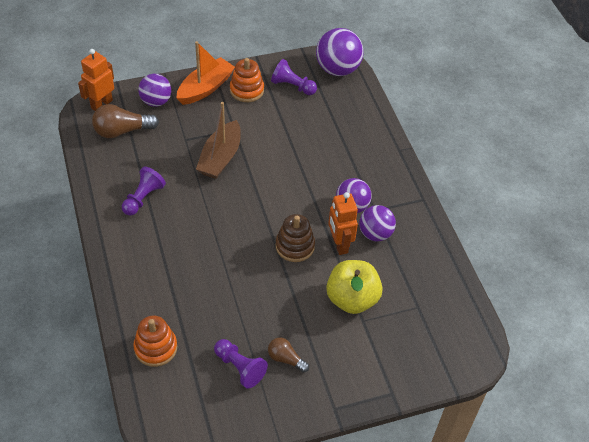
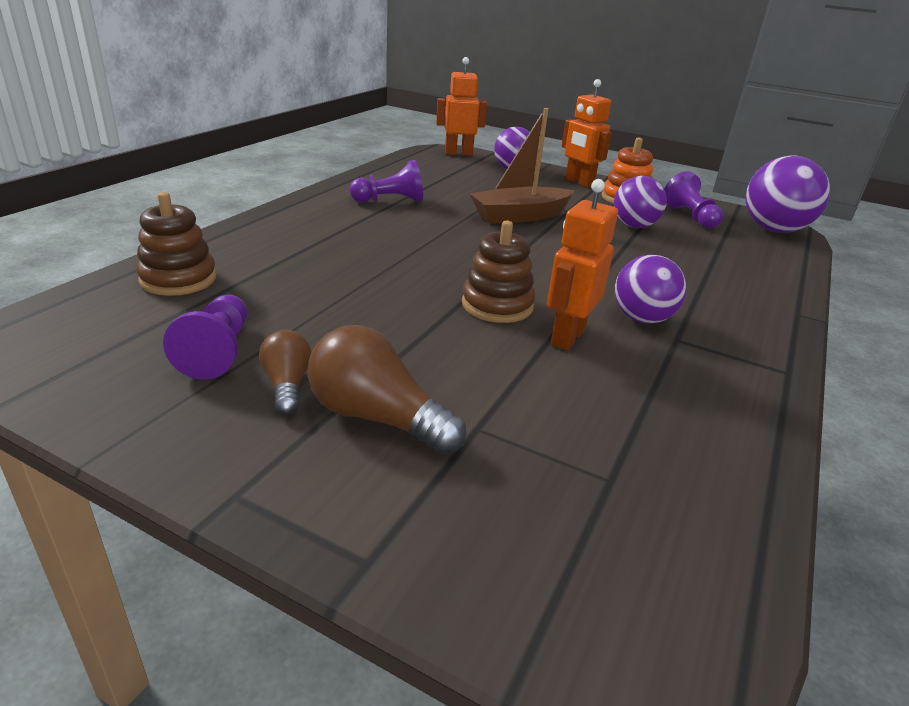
camera: 45 degrees right, 20 degrees down
(122, 131) = (448, 168): brown light bulb -> brown light bulb (377, 417)
(155, 348) = (178, 279): orange stacking toy -> brown stacking toy
(205, 88) = (579, 182): orange boat -> orange robot
(352, 299) = (498, 394): yellow apple -> none
(375, 234) = (645, 358): purple ball -> purple ball (634, 226)

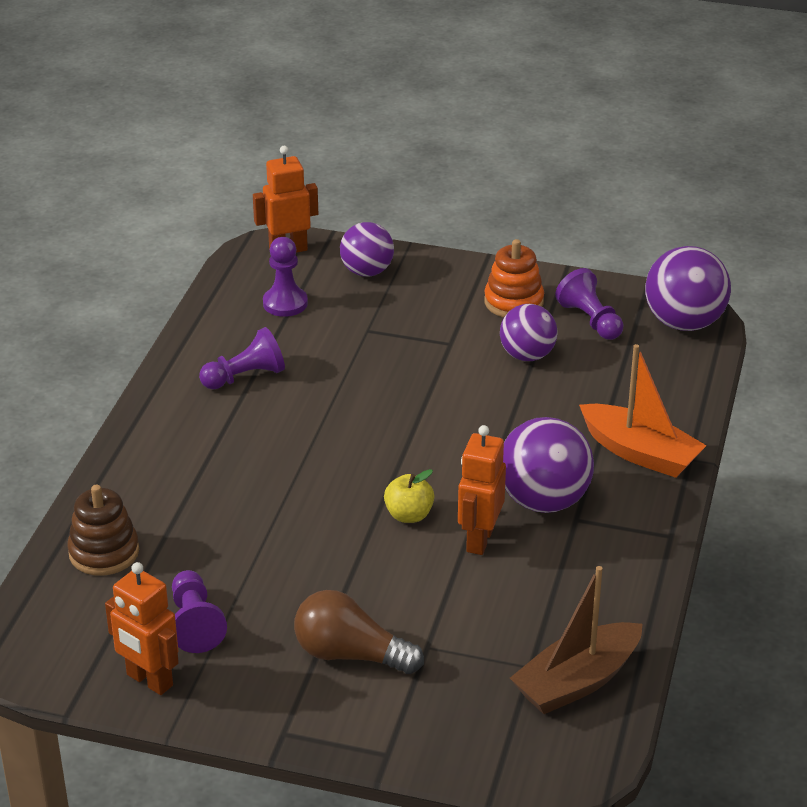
camera: 10 degrees left, 5 degrees up
(287, 385) = (269, 642): brown light bulb -> none
(443, 173) = (285, 303): none -> purple pawn
(497, 305) = (409, 515): brown stacking toy -> yellow apple
(520, 216) = (398, 369): brown boat -> brown boat (577, 681)
(579, 182) = (453, 279): orange robot -> orange robot (149, 680)
(642, 319) = (543, 501): purple ball -> purple ball, size x1.50
(744, 301) = (640, 453): none -> orange boat

